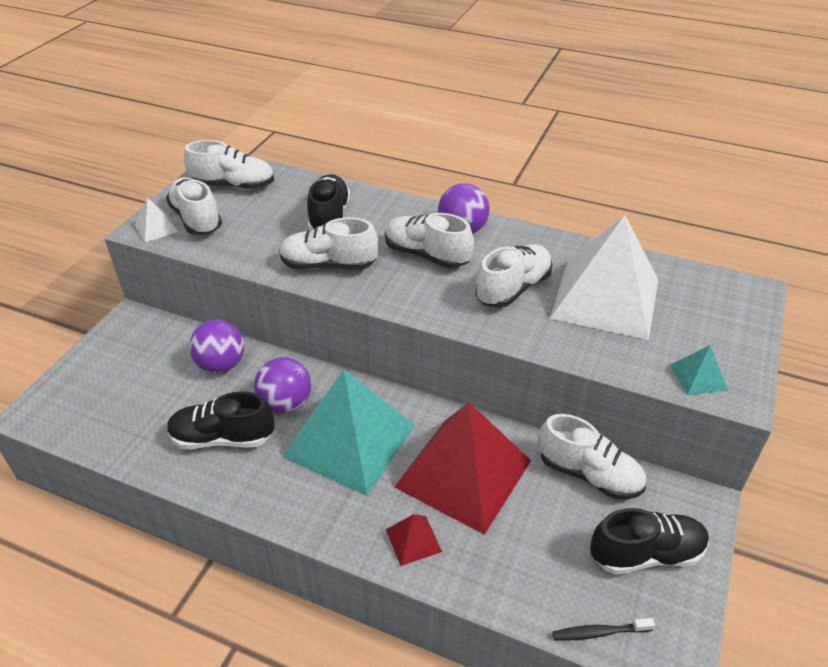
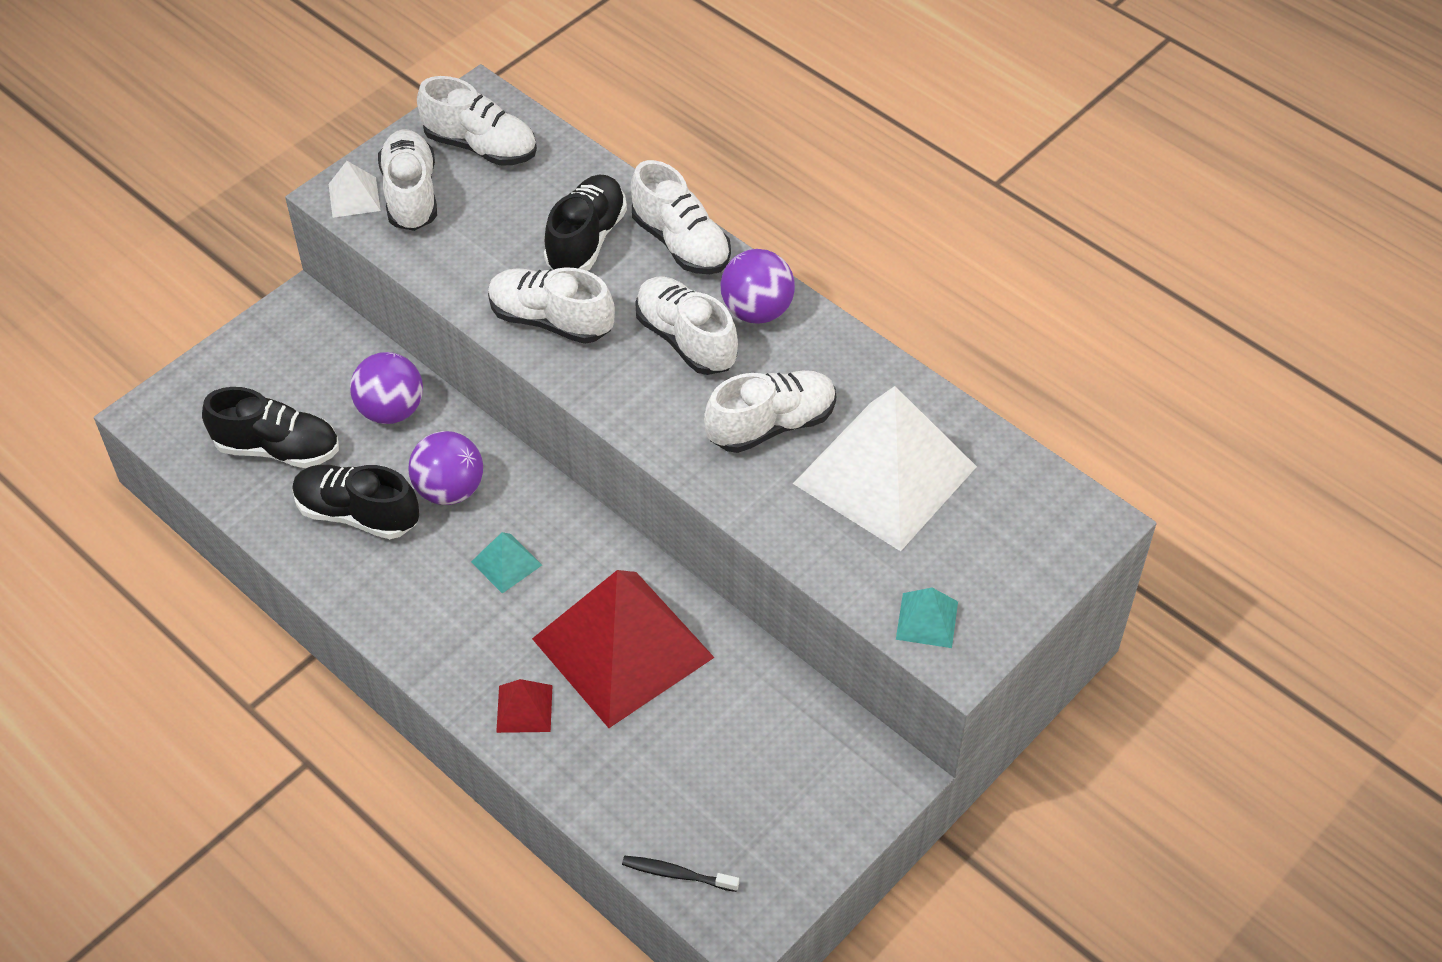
camera: 20 degrees right, 10 degrees up
(349, 440) = (506, 563): turquoise pyramid -> turquoise pyramid, size x0.40
(589, 474) = (775, 697): white shoe -> white shoe (681, 243)
(646, 554) = (784, 811): black shoe -> black shoe (278, 448)

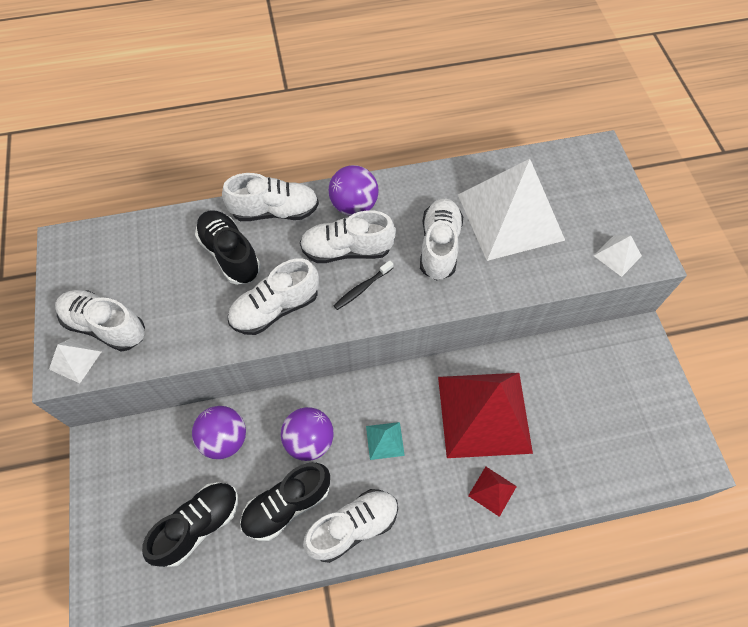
camera: 55 degrees left, 10 degrees up
(481, 146) = (105, 265): white shoe -> white shoe (353, 527)
(677, 874) = (646, 475): black toothbrush -> black toothbrush (362, 288)
(927, 620) = (617, 255): turquoise pyramid -> white pyramid

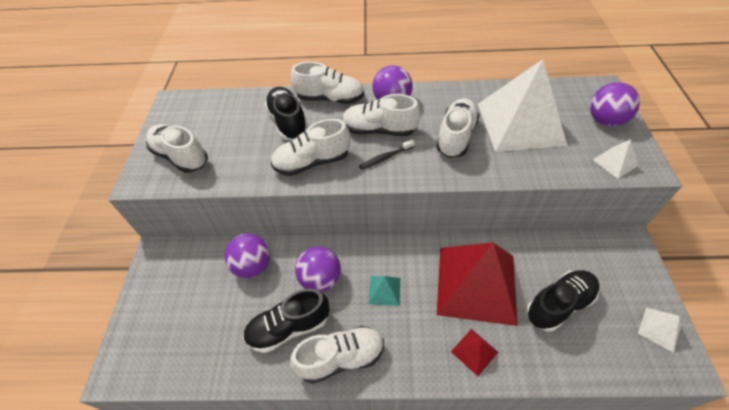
camera: 15 degrees right, 10 degrees down
(75, 360) = (150, 176): white pyramid -> white pyramid (659, 329)
(199, 525) = (212, 329): black shoe -> black shoe (559, 304)
(604, 199) = (605, 120): none -> purple ball

